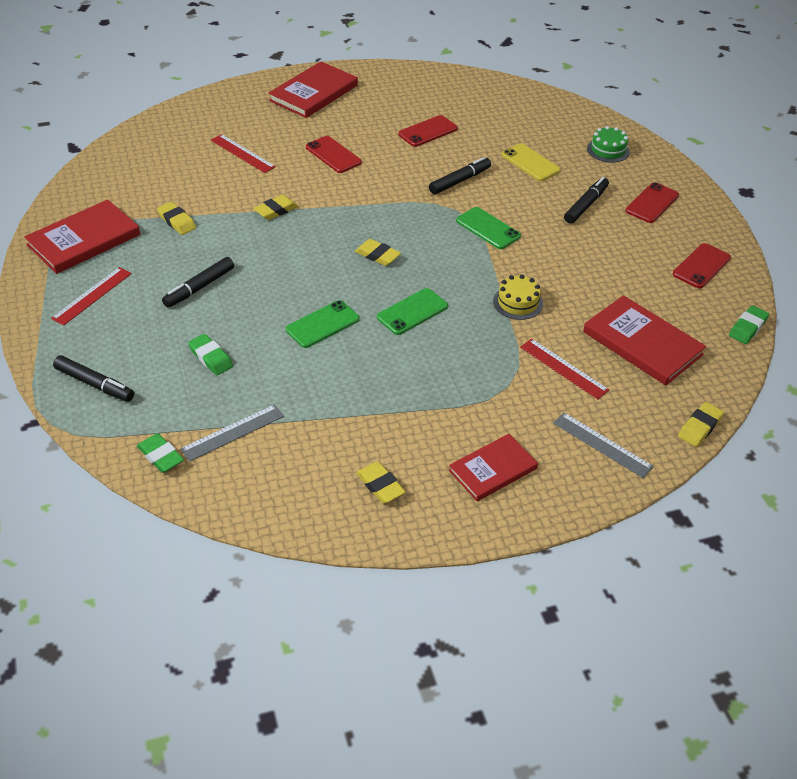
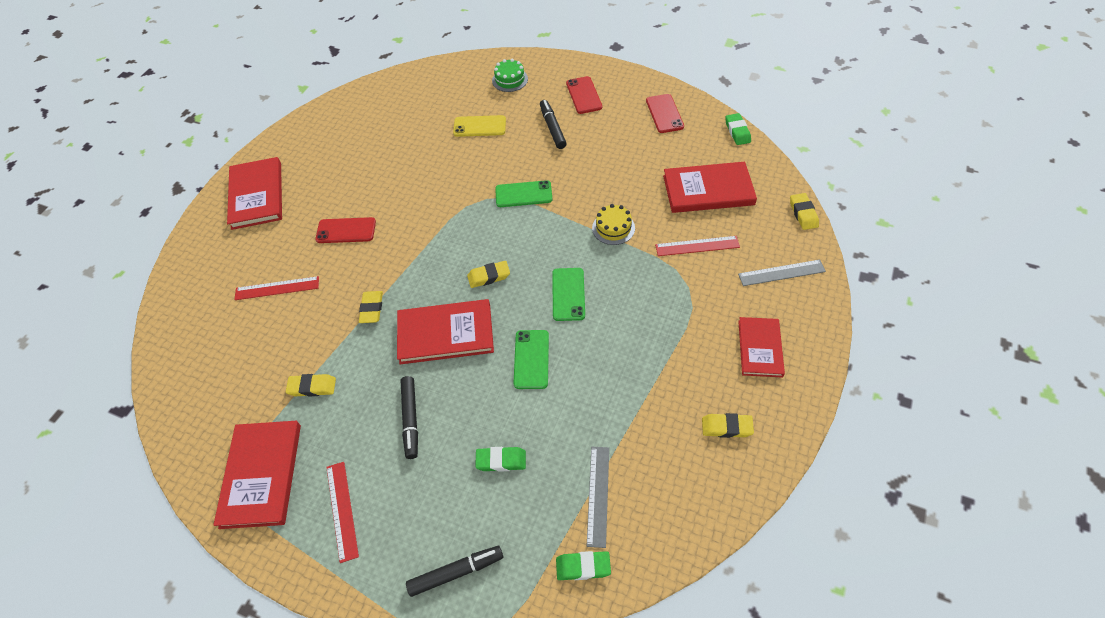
camera: 45 degrees left, 10 degrees up
(295, 262) = (445, 333): none -> red book
(428, 131) = (383, 158): red phone -> none
(460, 181) = (457, 176): black marker -> none

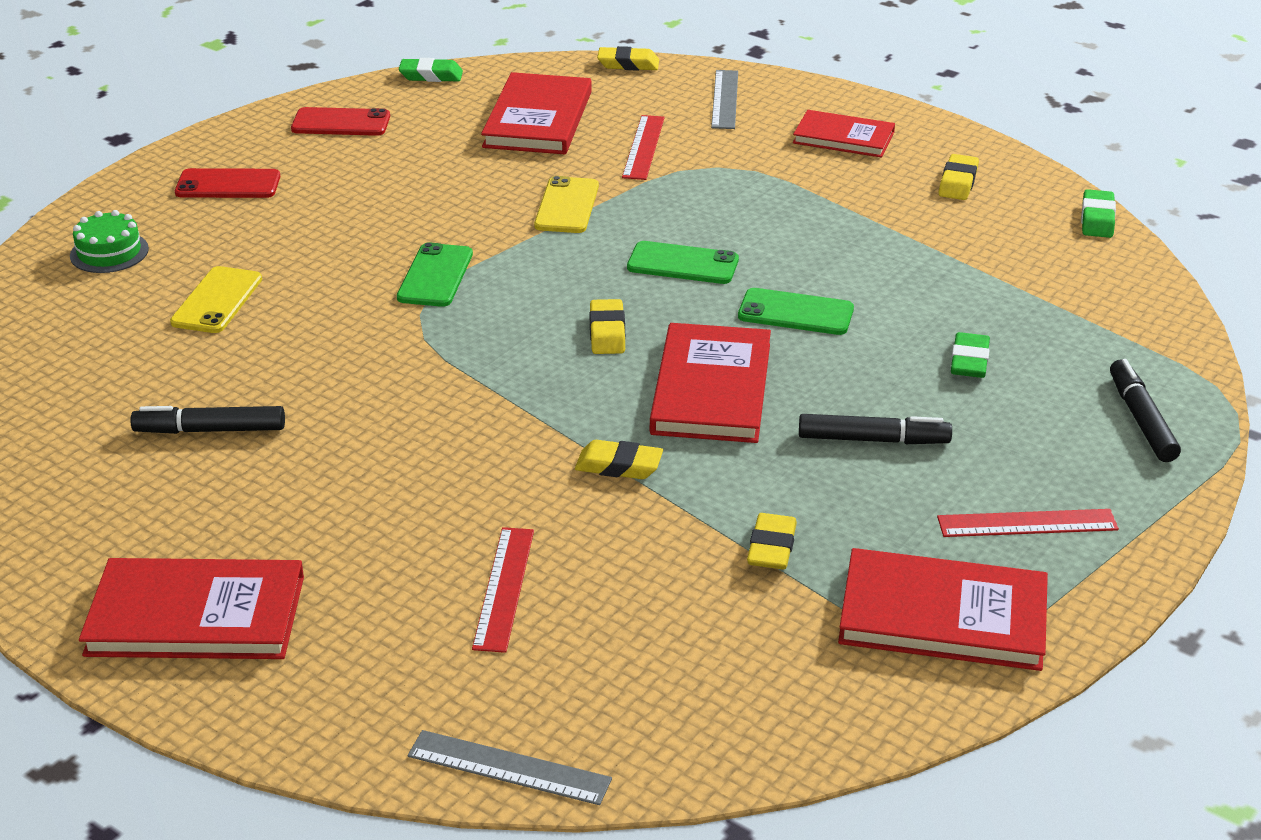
camera: 80 degrees left, 20 degrees down
(346, 230) = (395, 487): red phone -> none
(552, 128) = (288, 226): black marker -> black marker (210, 430)
(583, 567) = (1141, 316): green eraser -> green eraser (1097, 219)
(598, 495) = (1039, 289): grey ruler -> grey ruler (509, 767)
(613, 228) = (567, 206): yellow cake -> yellow phone

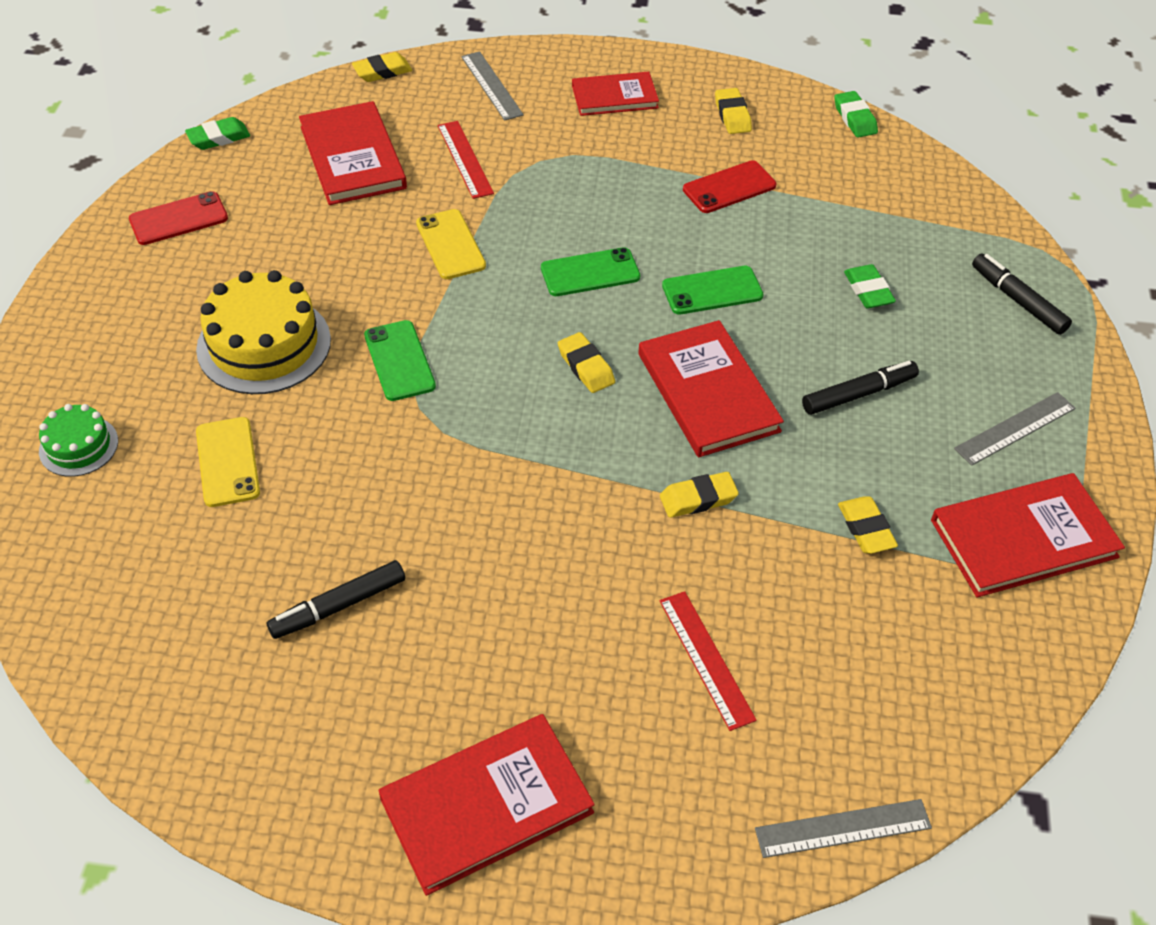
camera: 30 degrees left, 15 degrees up
(228, 184) = (129, 326): red phone -> red phone (729, 187)
(327, 229) = (264, 344): none -> yellow cake
(1027, 523) = (1015, 428): red ruler -> grey ruler

